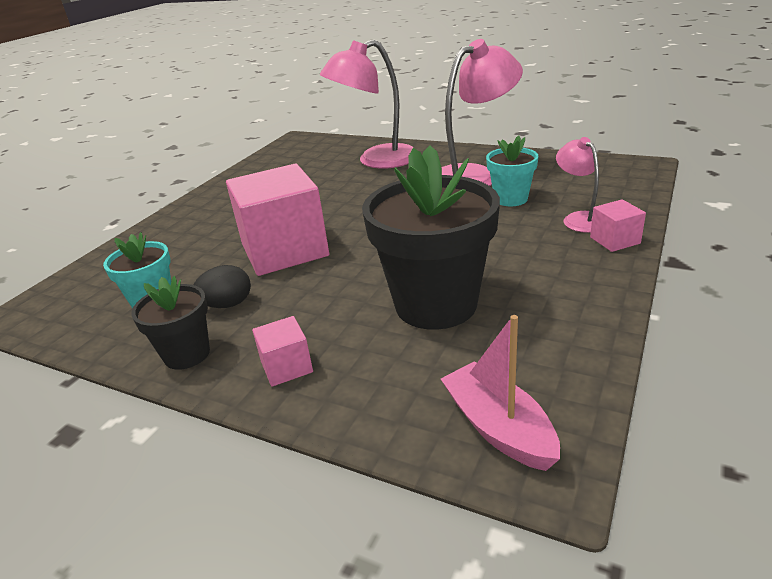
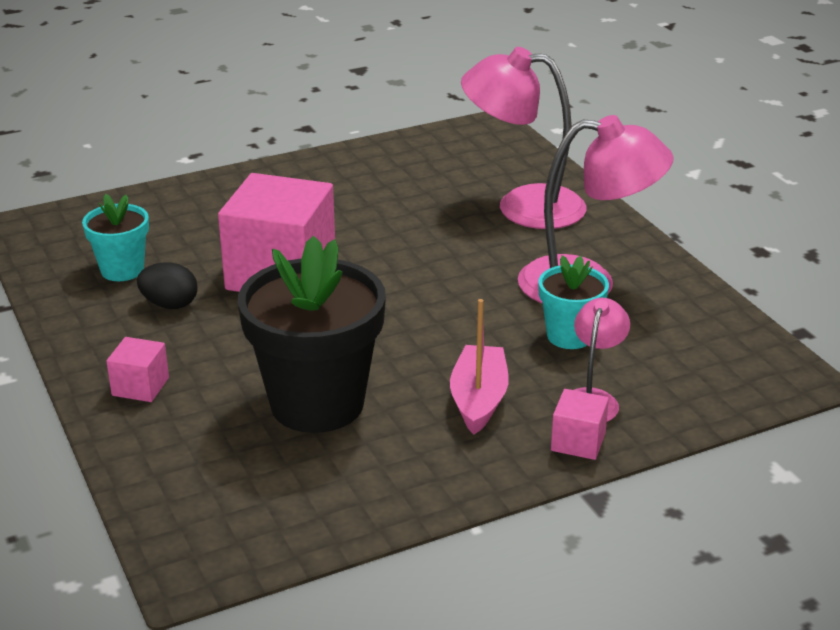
camera: 35 degrees right, 0 degrees up
(187, 354) = (91, 333): black flower pot -> none
(498, 428) = (207, 522): pink boat -> pink boat (479, 400)

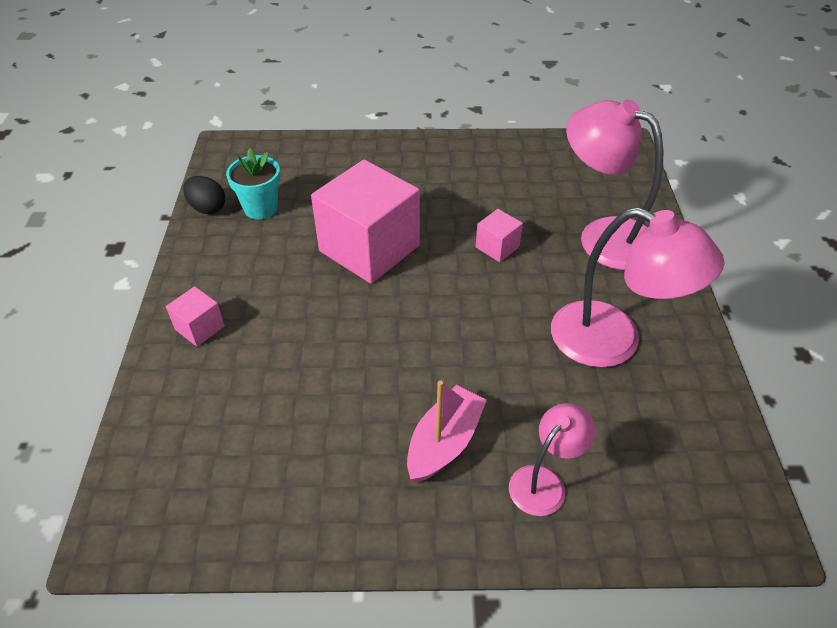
camera: 25 degrees right, 15 degrees up
(170, 305) = (271, 253): black egg -> black egg (207, 208)
(317, 404) = (313, 396): black flower pot -> none
(569, 336) = (565, 397): turquoise flower pot -> none
(578, 442) = (503, 530): pink cube -> pink cube (497, 247)

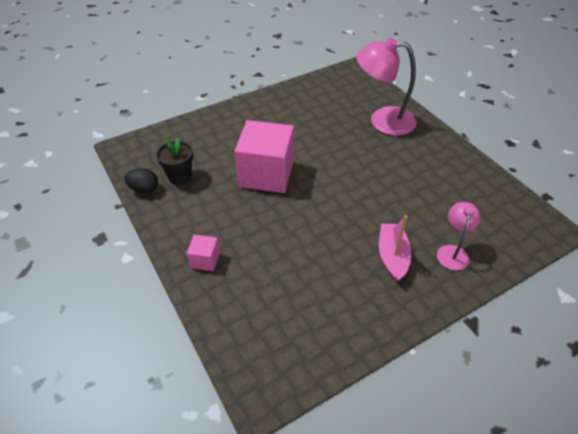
camera: 30 degrees left, 0 degrees up
(261, 208) = (180, 176): turquoise flower pot -> black flower pot
(497, 247) = (335, 146): pink cube -> none
(613, 341) = (429, 171): pink lamp -> none

